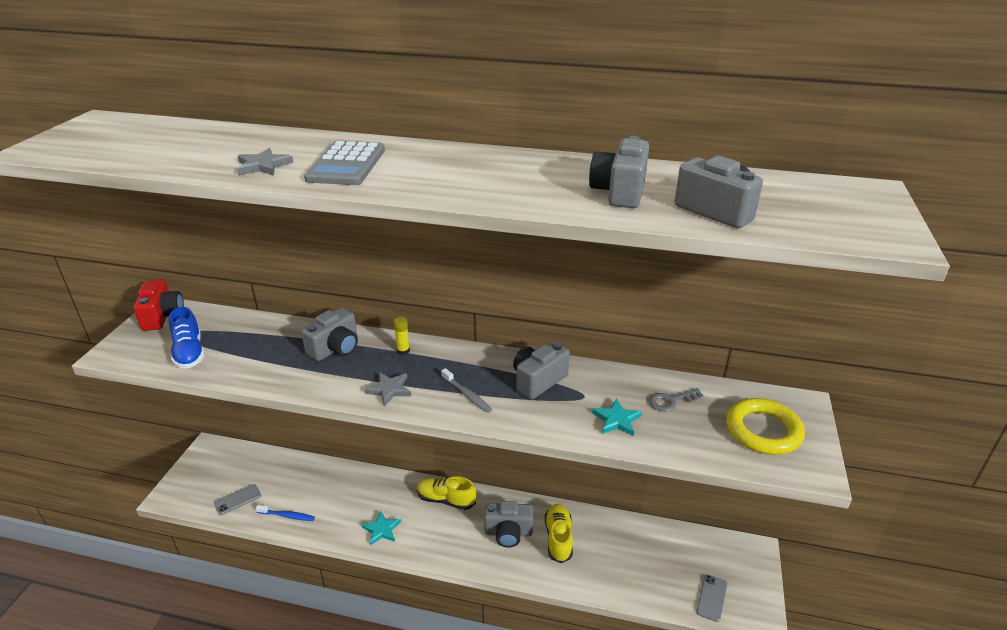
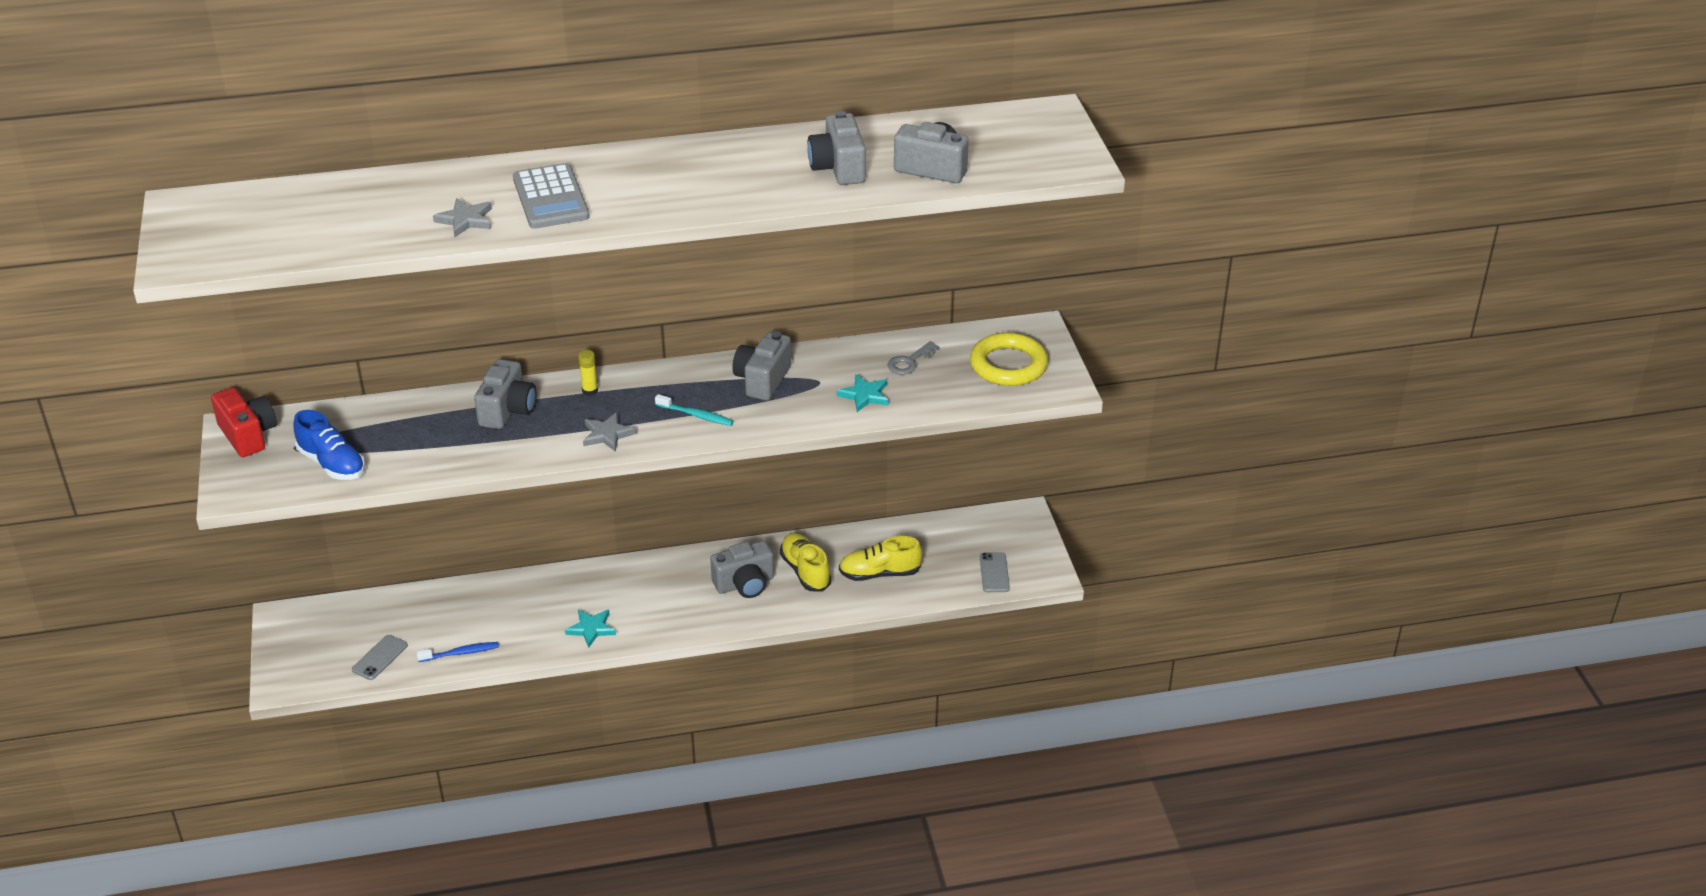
camera: 25 degrees left, 5 degrees up
(446, 500) = (649, 575): yellow shoe -> yellow shoe (879, 573)
(467, 394) = (696, 415): grey toothbrush -> turquoise toothbrush

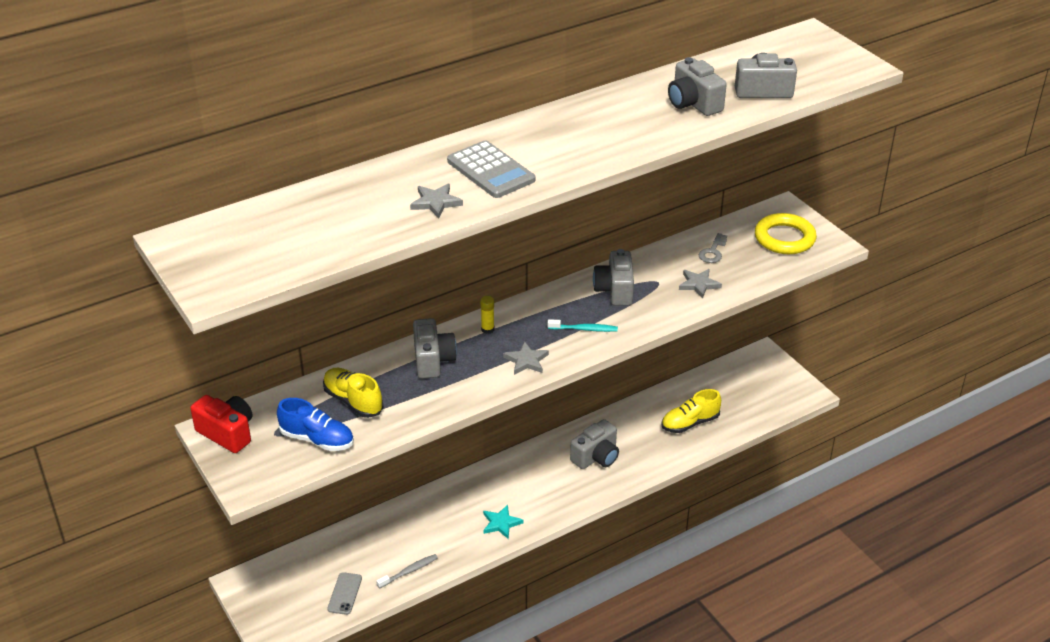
camera: 20 degrees left, 0 degrees up
(460, 653) = (409, 571): blue toothbrush -> grey toothbrush
(805, 571) = (635, 435): yellow shoe -> yellow shoe (353, 401)
(864, 395) = (698, 284): turquoise star -> grey star
(994, 573) = (770, 401): grey phone -> none

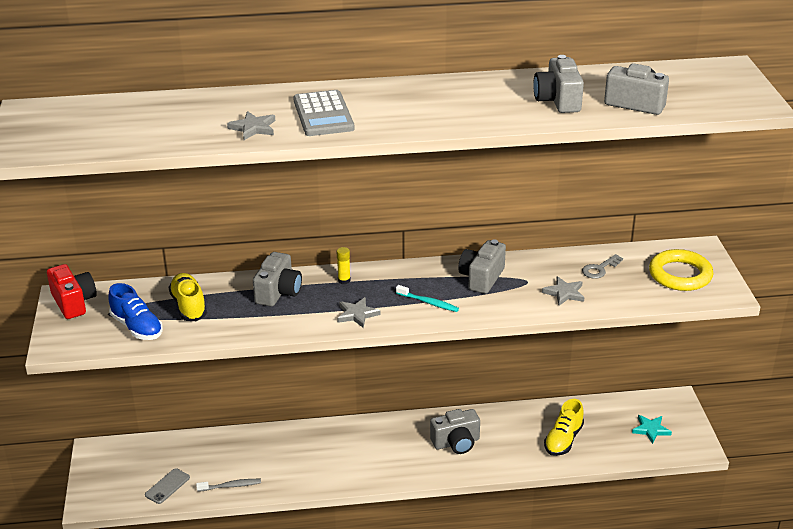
camera: 25 degrees right, 5 degrees down
(501, 523) = (334, 472): turquoise star -> turquoise star (650, 429)
(690, 423) = (563, 440): yellow shoe -> yellow shoe turned 60 degrees counterclockwise

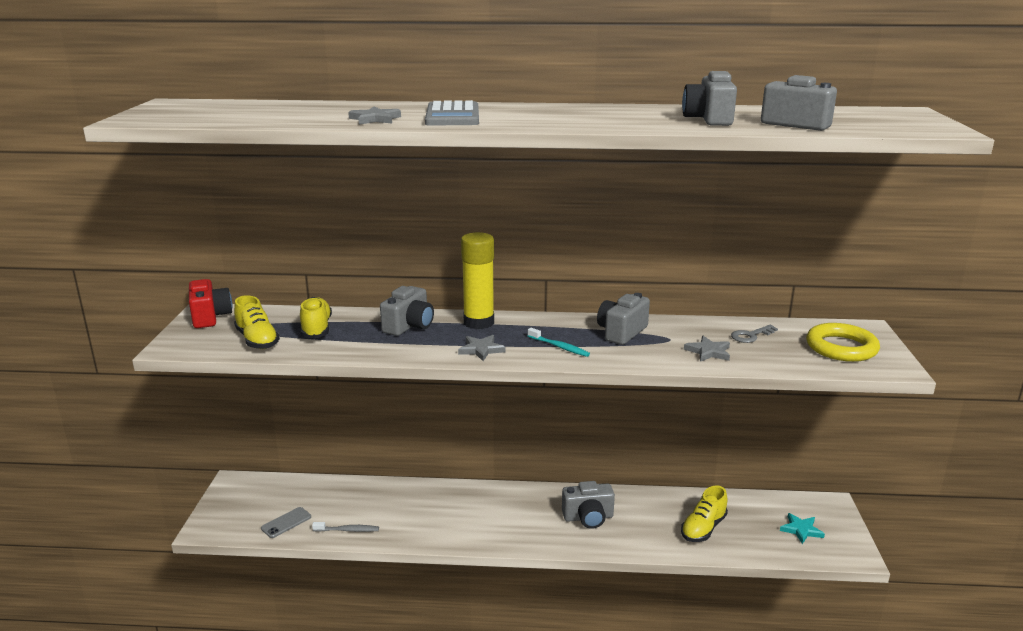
camera: 10 degrees right, 10 degrees down
(137, 327) = (257, 340): blue shoe -> yellow shoe
(344, 280) = (478, 322): yellow glue stick -> yellow glue stick, size x2.39

